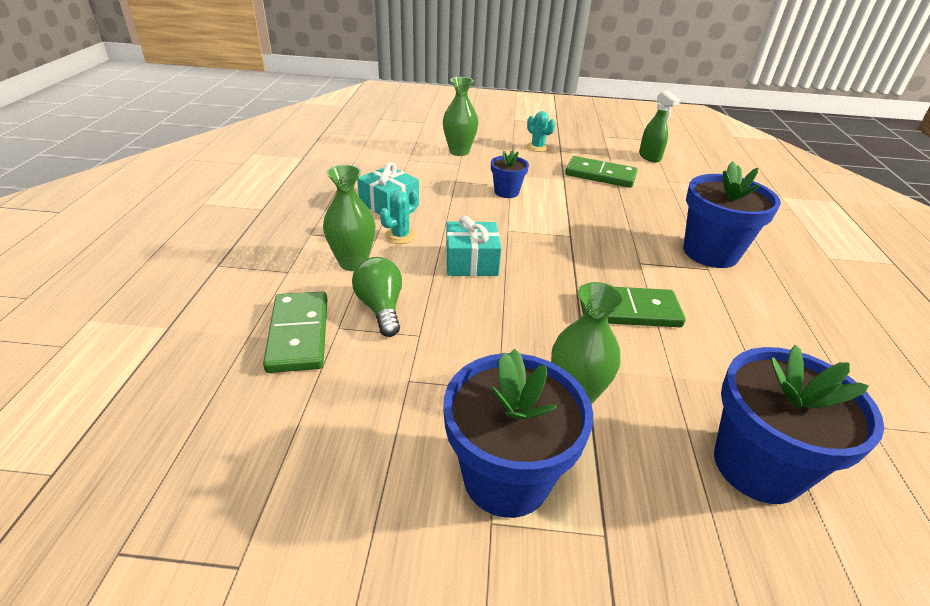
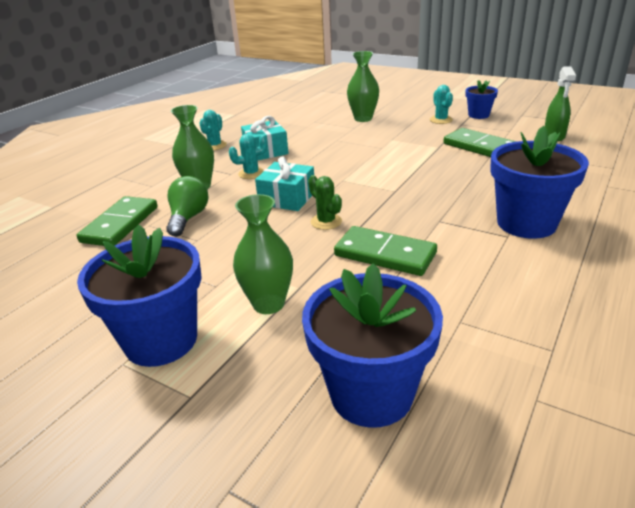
camera: 30 degrees right, 5 degrees down
(318, 204) = (215, 146): none -> turquoise cactus
(506, 192) = (372, 152): blue flower pot -> blue flower pot (478, 115)
(539, 283) = (326, 222): none -> green cactus

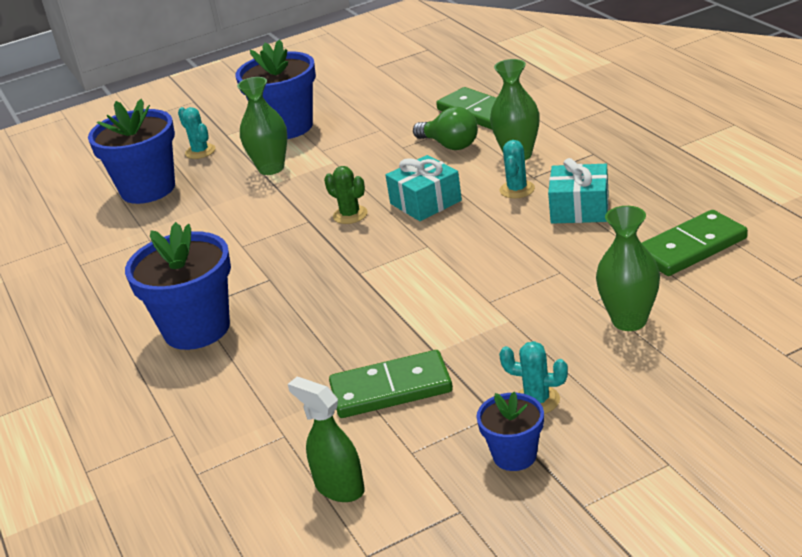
camera: 125 degrees right, 0 degrees up
(215, 146) = (642, 174): turquoise cactus -> turquoise cactus (200, 151)
(326, 222) = (350, 215): green cactus -> green cactus turned 45 degrees clockwise
(385, 254) = (260, 232): green domino -> green domino (691, 247)

